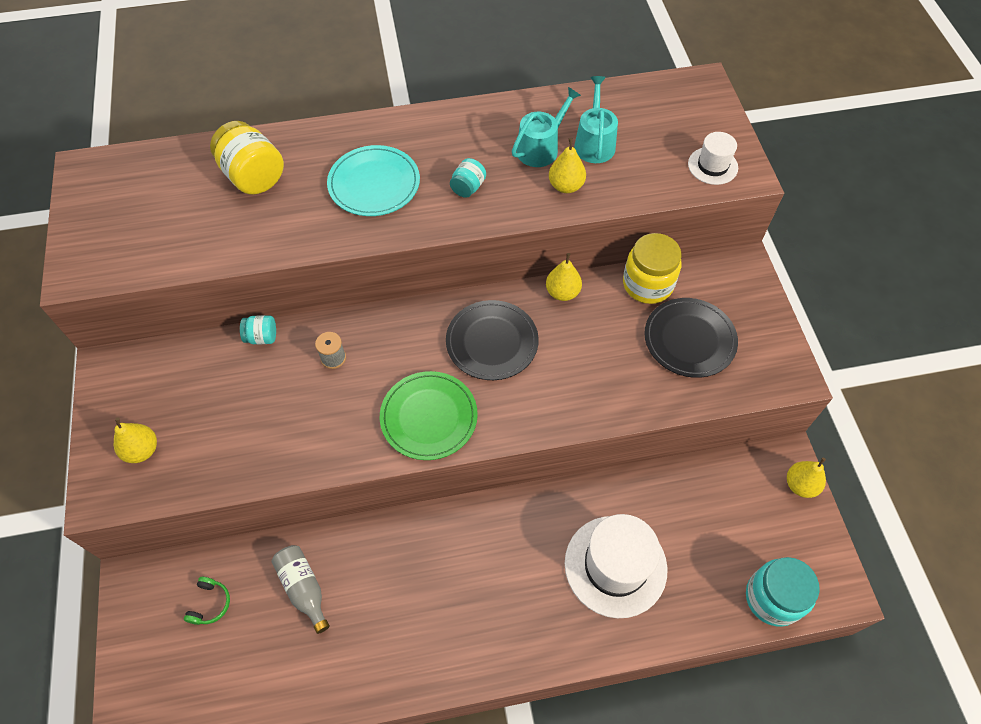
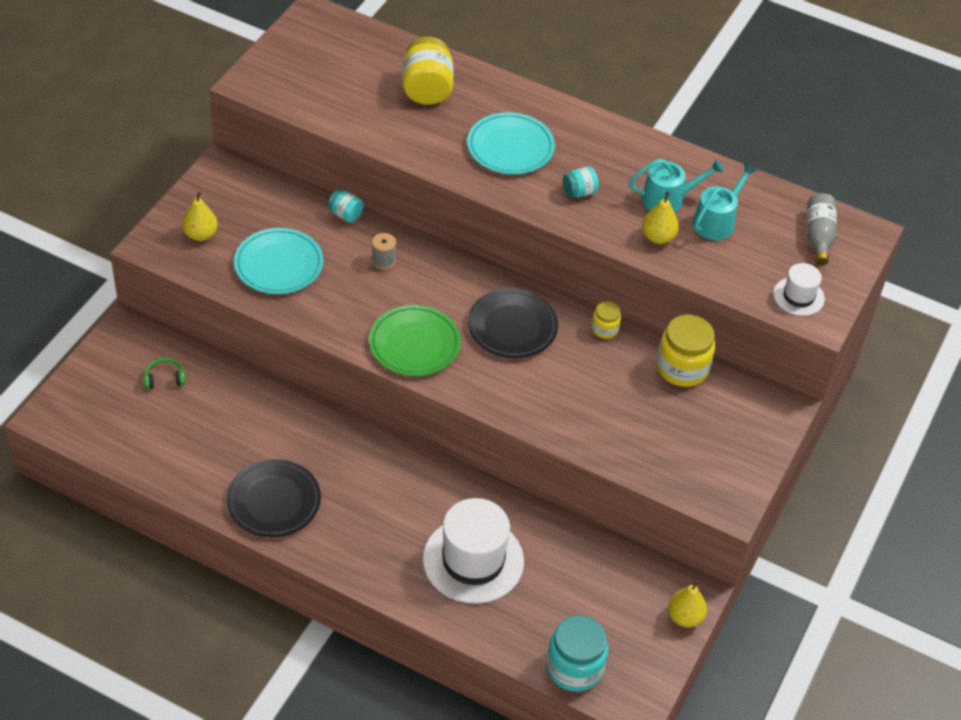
camera: 35 degrees right, 10 degrees down
(210, 604) = (164, 378): green headphones -> green headphones turned 150 degrees counterclockwise
(242, 427) = (279, 264): none -> turquoise plate
(303, 588) = (234, 413): grey bottle -> grey bottle (818, 236)
(562, 292) = (605, 329): yellow pear -> yellow jar
(689, 339) = (673, 427): black plate -> black plate (274, 501)

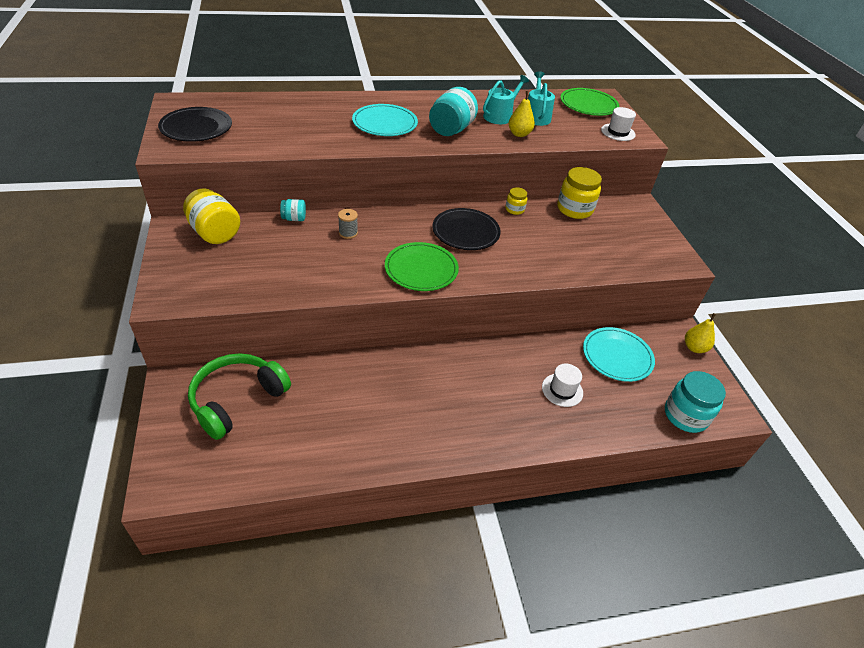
camera: 40 degrees left, 5 degrees down
(164, 378) = (237, 400): green headphones -> green headphones, size x2.45
(201, 234) = (198, 275): yellow pear -> none
(274, 501) = (403, 435): black plate -> black plate (196, 127)
(279, 264) = (278, 267): turquoise plate -> turquoise plate (617, 356)
(427, 89) = (298, 114): yellow jar -> yellow jar (215, 233)
(473, 560) = (562, 390): white hat -> white hat, size x0.52
(579, 192) = (451, 130): turquoise jar -> turquoise jar, size x1.90
(818, 236) = (588, 105): grey bottle -> green plate

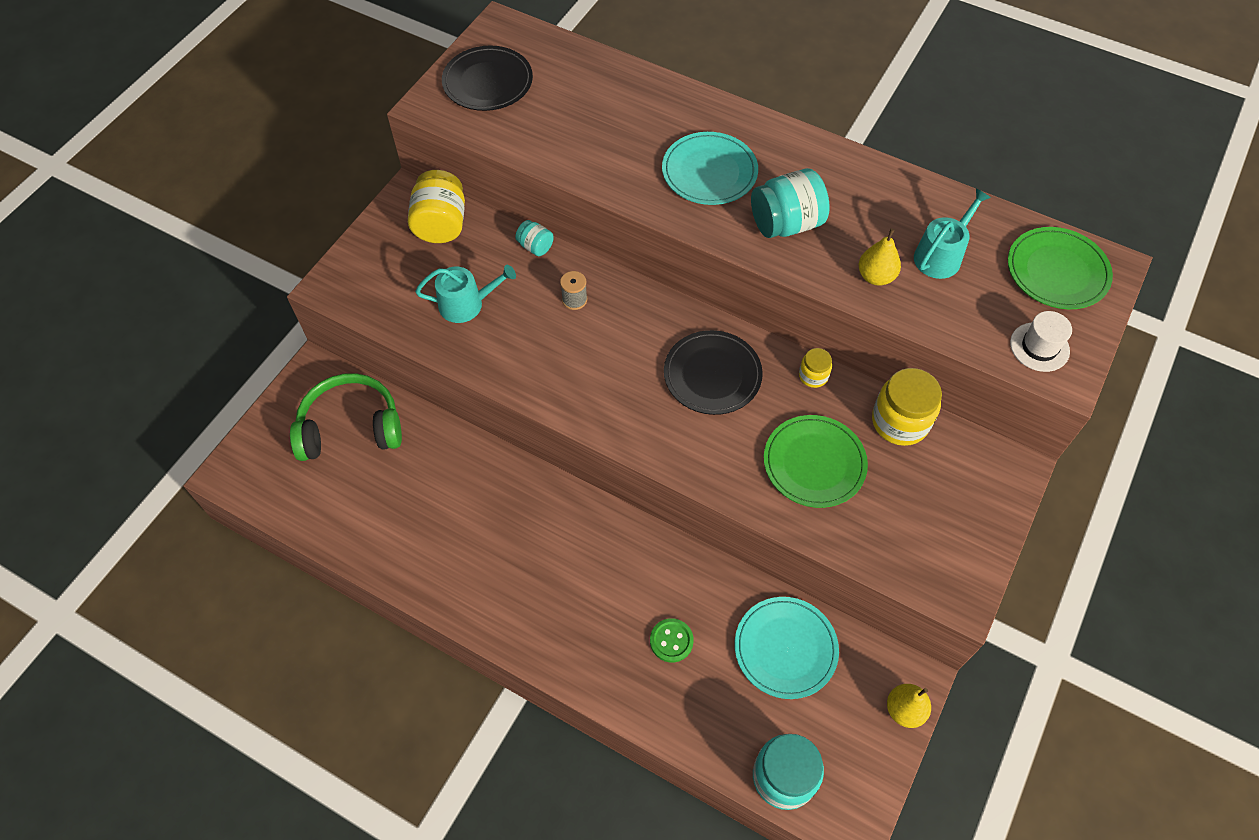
camera: 45 degrees right, 15 degrees up
(421, 269) = (606, 398): green plate -> green plate (814, 463)
(500, 116) = (885, 229): turquoise watering can -> turquoise watering can (466, 304)
(562, 390) = (671, 641): white hat -> green button

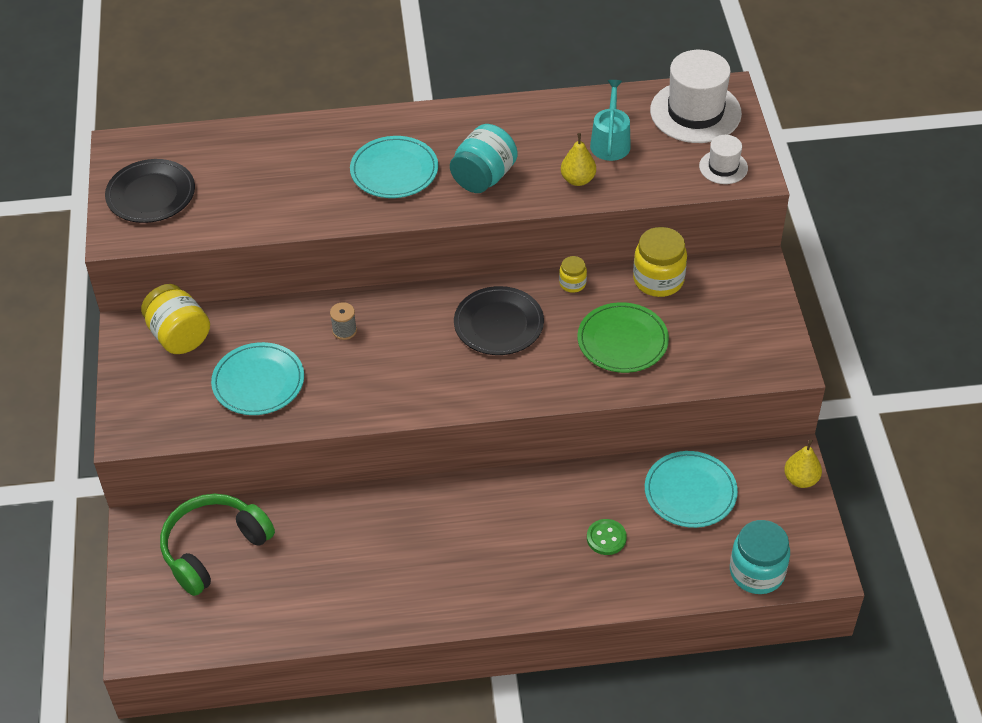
camera: 35 degrees left, 10 degrees down
(466, 304) = (258, 382): turquoise watering can -> turquoise plate
(535, 246) = (276, 310): turquoise jar -> none
(1057, 271) = (695, 112): green plate -> white hat

